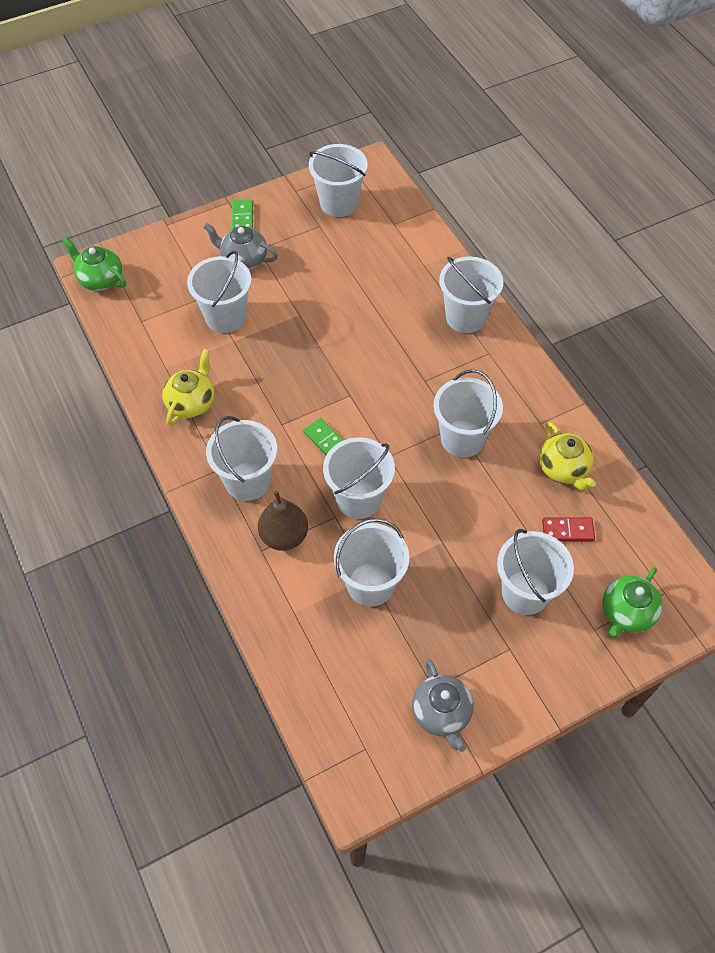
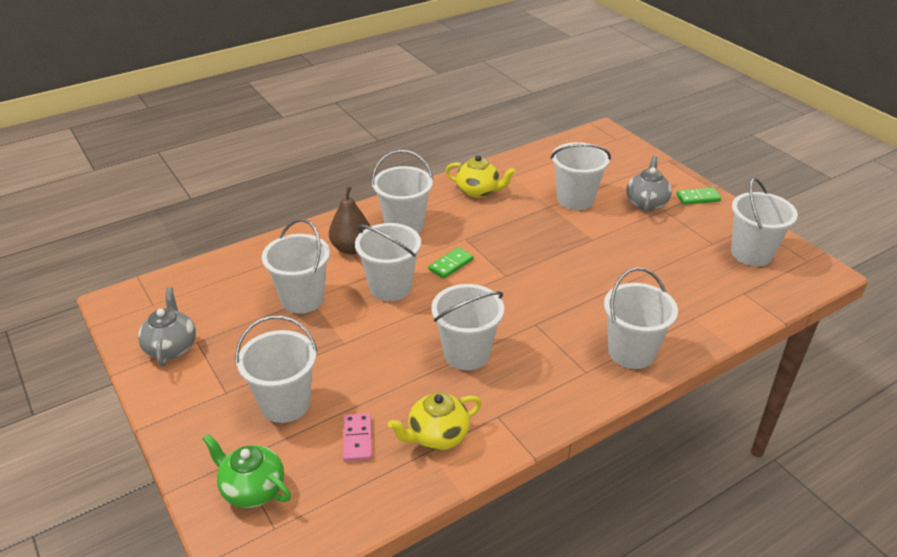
camera: 85 degrees right, 20 degrees down
(100, 279) = (593, 137): green teapot -> none
(441, 713) = (171, 347): grey teapot -> grey teapot turned 105 degrees clockwise
(567, 530) = (357, 439): red domino -> pink domino

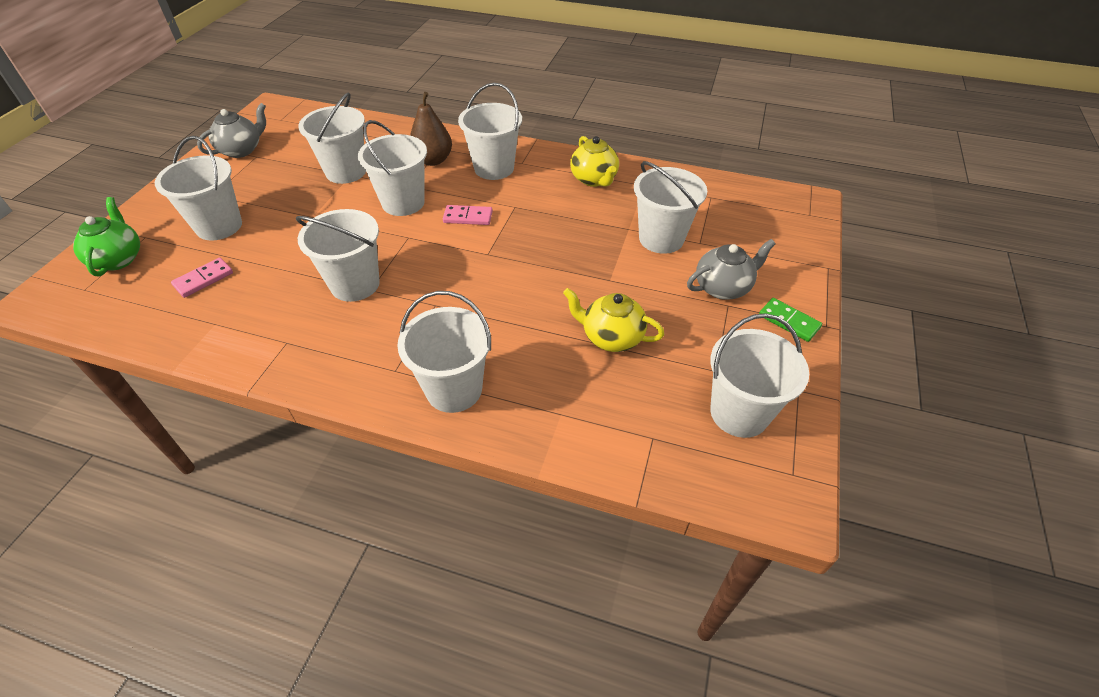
camera: 50 degrees right, 10 degrees up
(437, 436) = (236, 319): yellow teapot -> yellow teapot (611, 337)
(451, 265) = (468, 217): green domino -> pink domino

